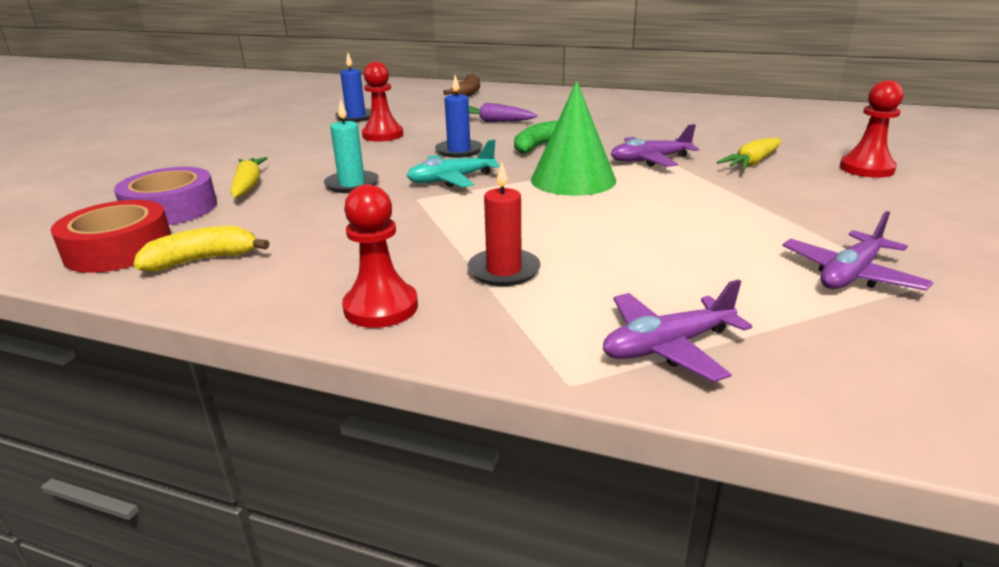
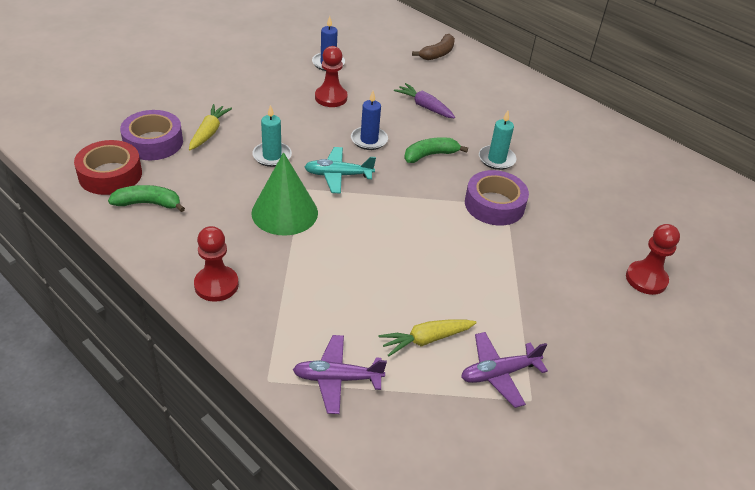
camera: 20 degrees right, 15 degrees up
(202, 260) = (148, 204): yellow banana -> green banana
(504, 271) = (301, 282): red candle -> none
(573, 179) = (418, 207): green cone -> green cone (284, 212)
(610, 135) = (496, 159): none -> turquoise candle
(650, 160) = (494, 205): purple plane -> purple tape
(751, 163) = (566, 238): yellow carrot -> yellow carrot (426, 340)

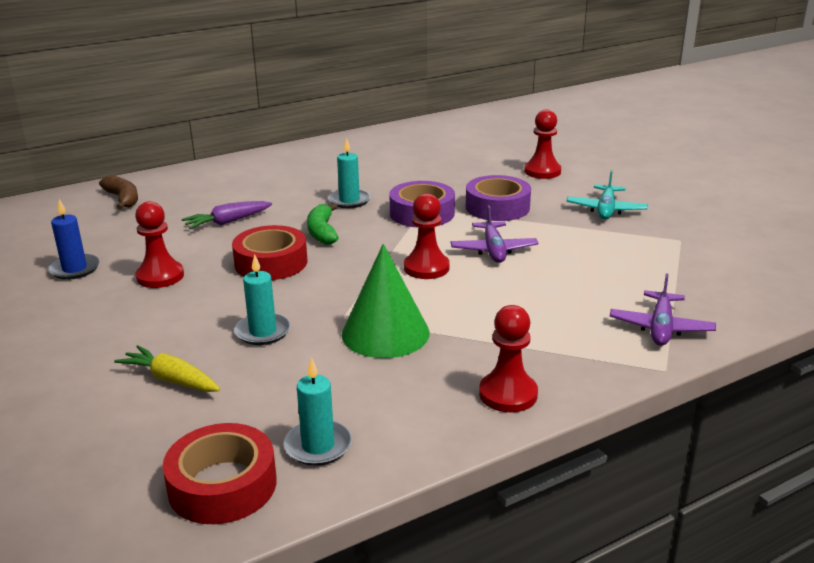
camera: 70 degrees left, 15 degrees down
(148, 204) = (318, 446): green banana -> turquoise candle
(153, 142) = (160, 435): purple tape -> purple tape (497, 207)
(338, 175) = (329, 290): turquoise plane -> turquoise plane (606, 210)
(369, 140) = (271, 263): blue candle -> red tape
(392, 220) = (426, 268): none -> red pawn
(426, 340) = (608, 274): yellow carrot -> none
(499, 373) = (650, 248): purple plane -> purple plane (493, 250)

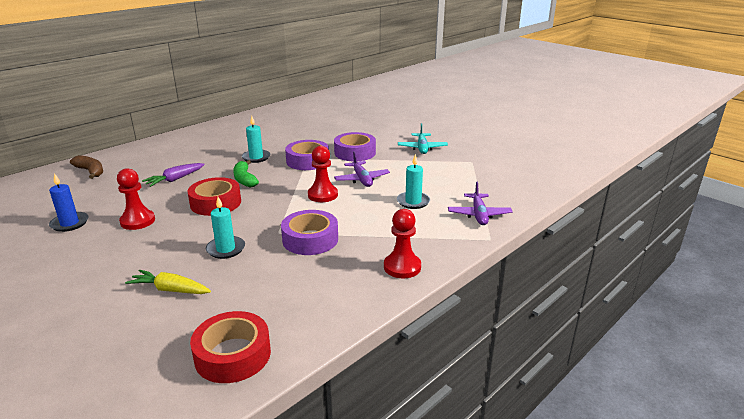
camera: 15 degrees left, 0 degrees up
(318, 446) = (290, 318): turquoise candle -> turquoise candle (413, 202)
(385, 333) = (310, 239): green cone -> purple tape
(542, 171) = (375, 128): red pawn -> none

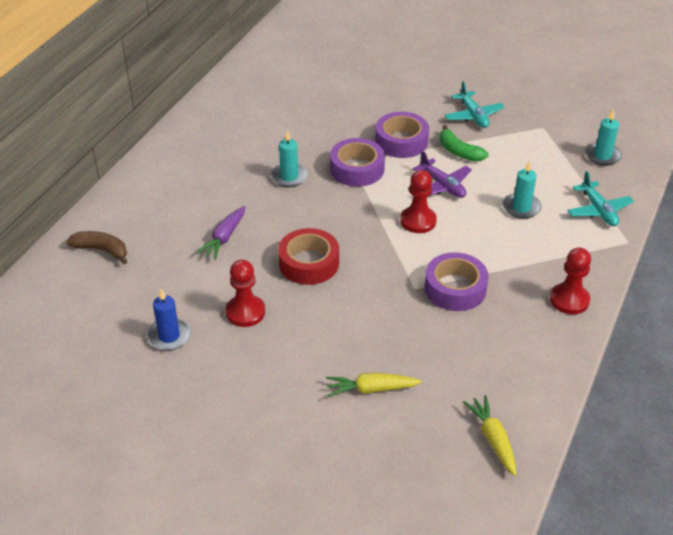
camera: 20 degrees left, 15 degrees up
(226, 249) = (379, 324): turquoise candle -> turquoise candle (602, 156)
(233, 355) = (493, 439): red tape -> yellow carrot
(244, 179) = (308, 218): green banana -> green banana (459, 151)
(479, 215) = (598, 210): purple plane -> turquoise plane

